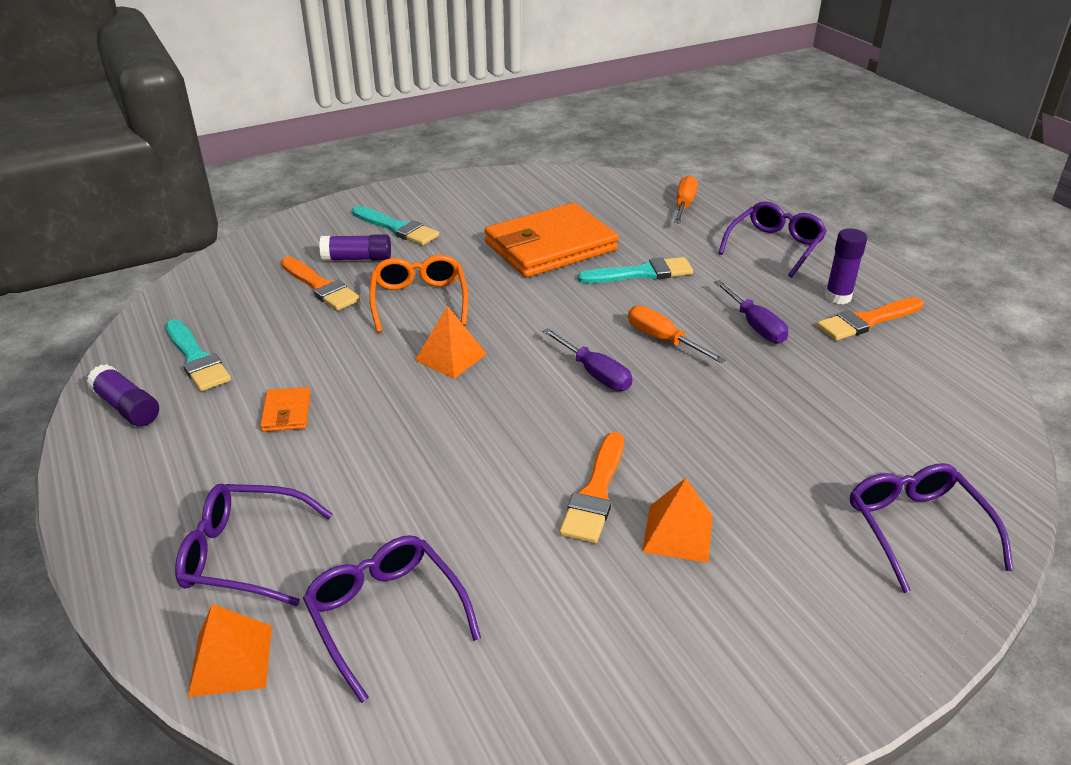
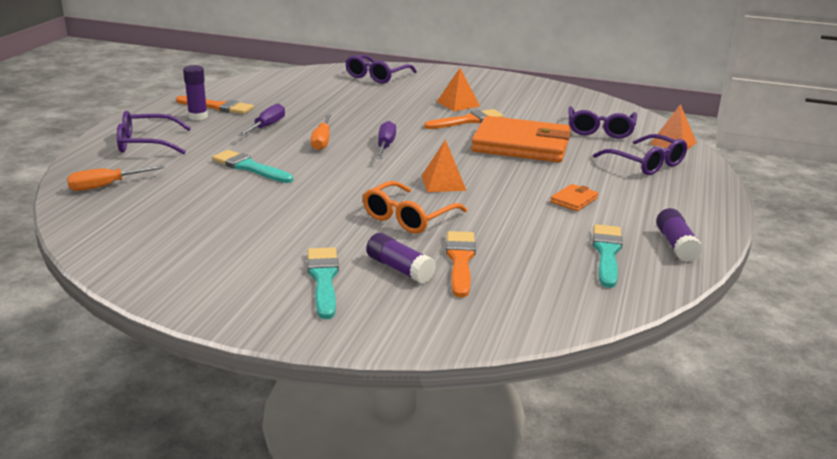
camera: 135 degrees left, 10 degrees down
(550, 246) = (256, 206): orange wallet -> orange wallet (521, 145)

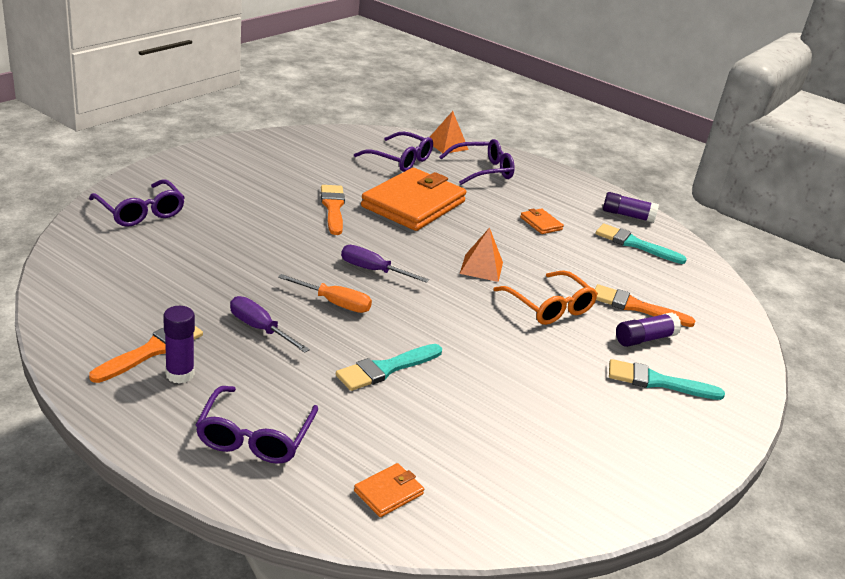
camera: 75 degrees left, 5 degrees up
(106, 186) = (388, 492): orange screwdriver -> orange wallet
(458, 104) = (280, 197): orange pyramid -> none

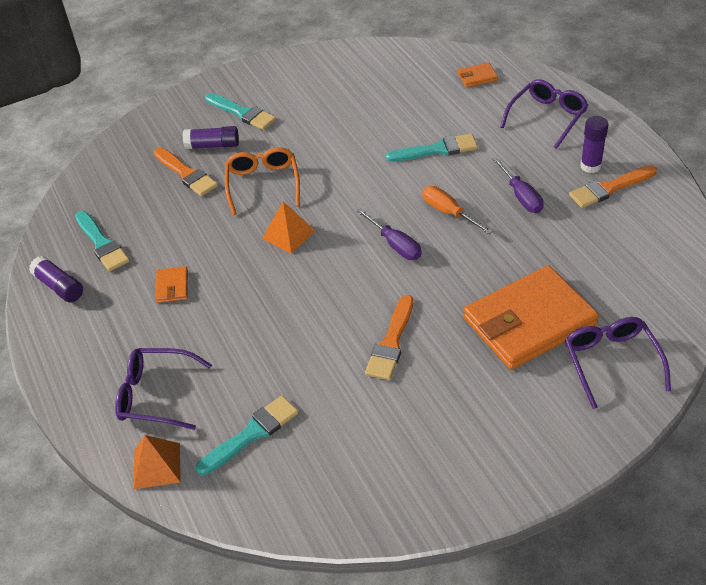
camera: 145 degrees left, 15 degrees up
(400, 160) = (251, 434): purple glasses -> turquoise brush
(413, 204) = (294, 337): orange wallet -> orange wallet (529, 322)

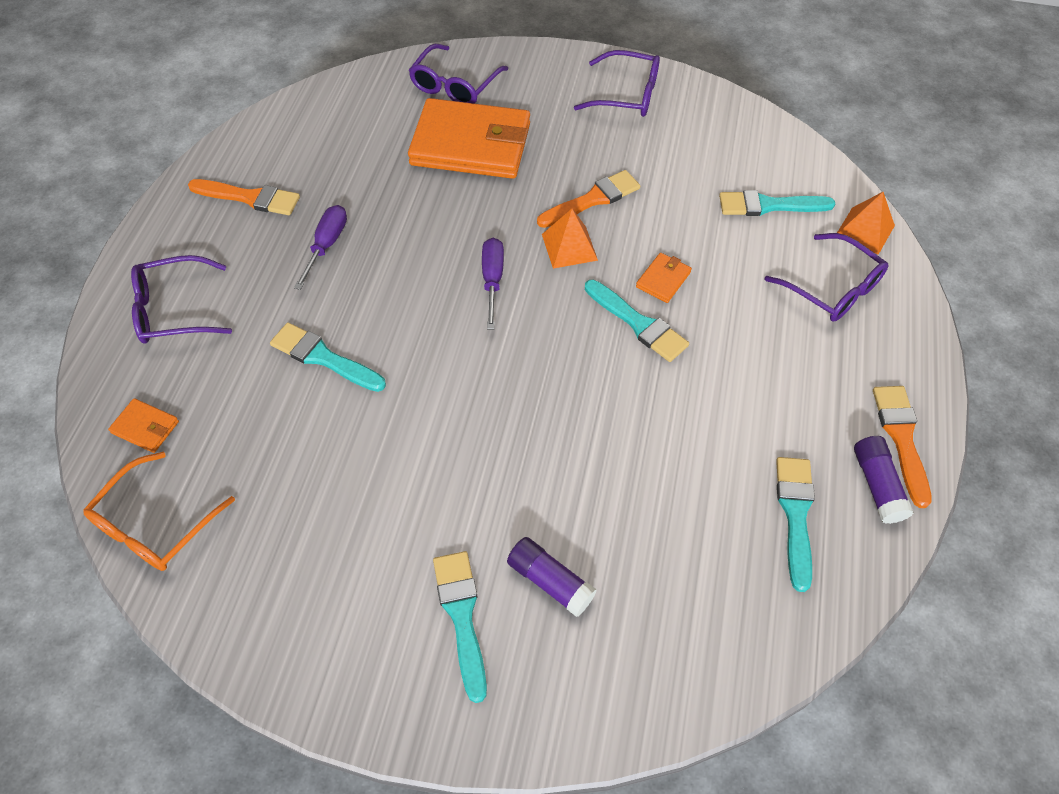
camera: 145 degrees left, 10 degrees up
(172, 286) = (747, 392): orange wallet -> orange wallet (663, 280)
(186, 174) = (621, 554): orange brush -> orange brush (901, 438)
(263, 184) = (545, 459): orange glasses -> orange glasses (155, 524)
(276, 281) = (638, 323): none -> turquoise brush
(288, 234) = (579, 368): orange pyramid -> orange pyramid (569, 247)
(449, 213) = (407, 277): orange screwdriver -> none
(467, 461) = (626, 94): none -> purple glasses
(590, 166) = (228, 229): purple glue stick -> none

